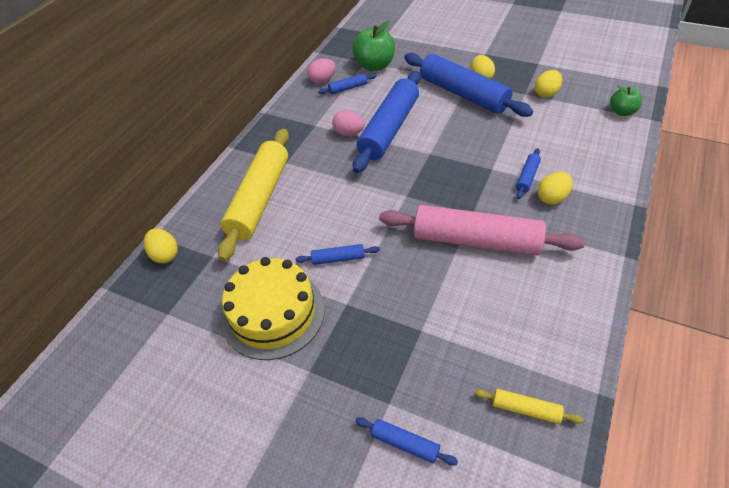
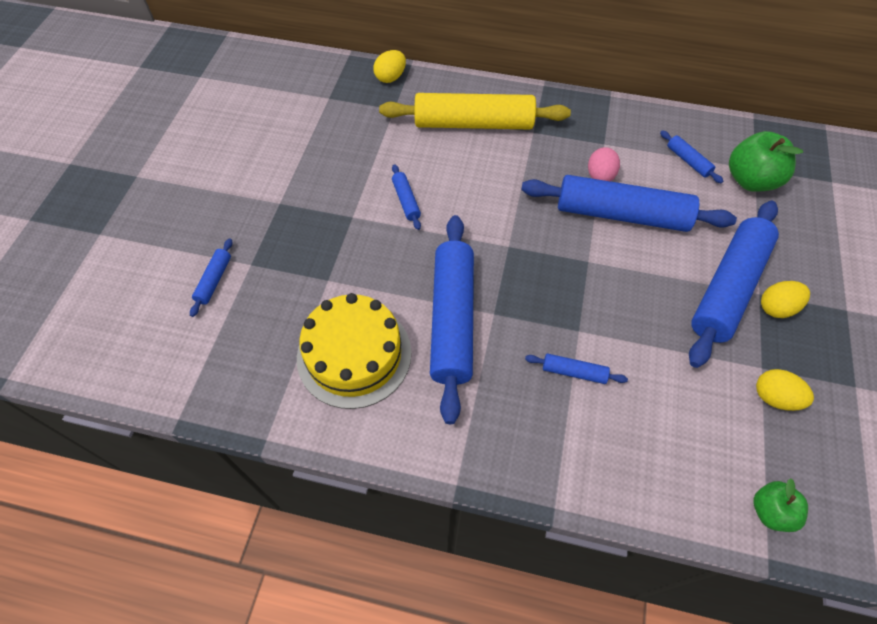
camera: 75 degrees right, 10 degrees up
(273, 313) = (336, 165): yellow cake -> yellow cake (354, 355)
(322, 80) = (693, 133): pink egg -> none
(476, 240) = (452, 320): pink rolling pin -> blue rolling pin
(525, 409) = (246, 372): yellow rolling pin -> none
(552, 198) = (542, 401): yellow egg -> none

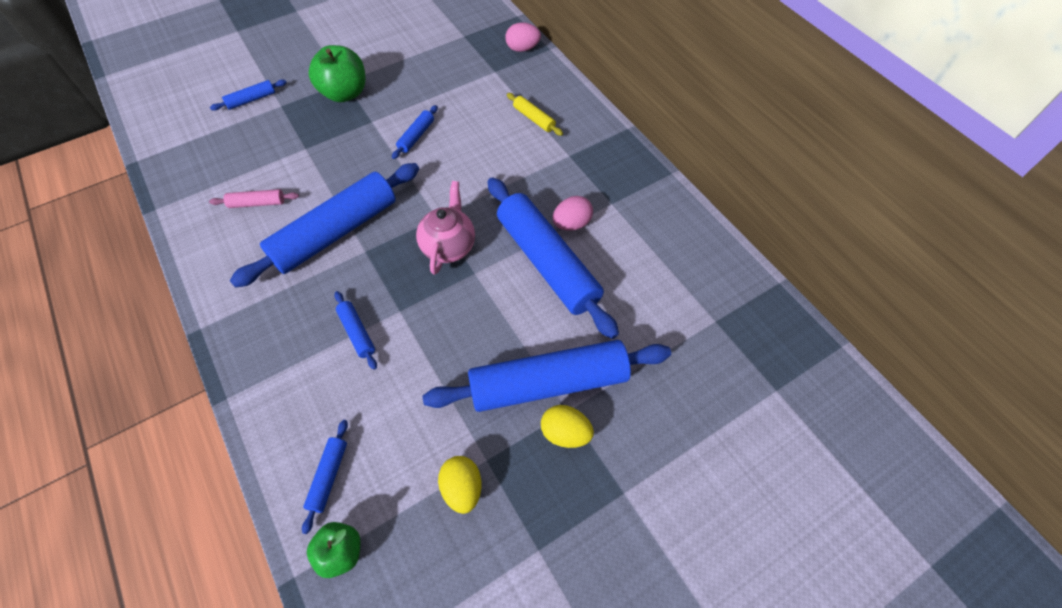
camera: 45 degrees right, 0 degrees up
(354, 355) = (257, 203): yellow cake -> pink rolling pin
(390, 77) = (522, 49): yellow egg -> pink egg
(473, 124) = (534, 119): yellow rolling pin -> yellow rolling pin, size x0.42
(546, 258) = (449, 246): none -> pink teapot
(688, 161) = (662, 268): blue rolling pin -> blue rolling pin (329, 476)
(750, 180) = (695, 325): green apple -> green apple (344, 93)

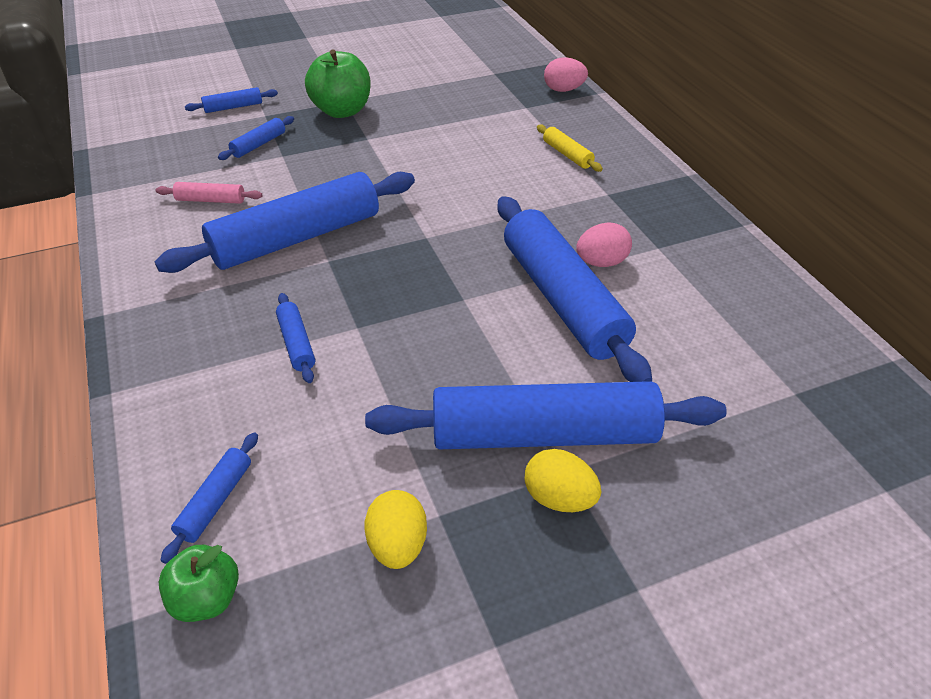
camera: 10 degrees right, 15 degrees down
(416, 136) = (418, 157): blue rolling pin -> blue rolling pin (259, 144)
(449, 246) = (435, 268): pink teapot -> none

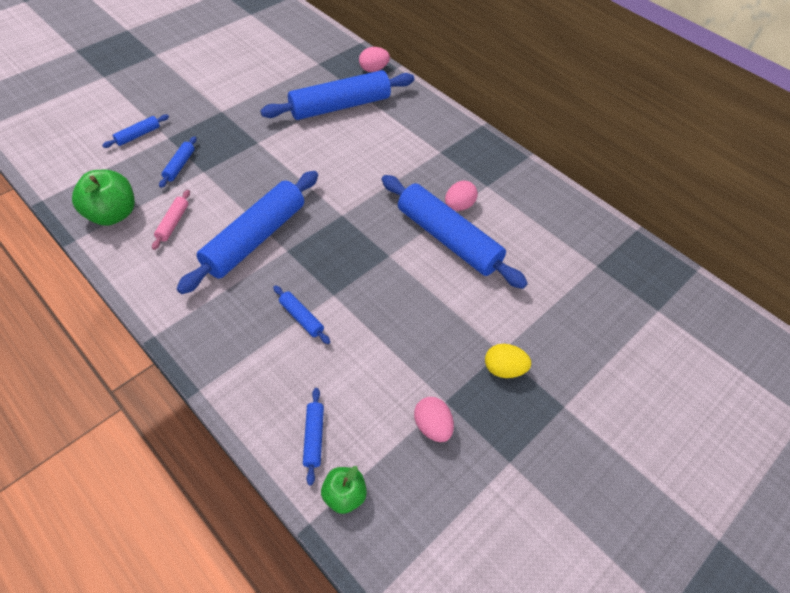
camera: 25 degrees left, 10 degrees up
(210, 200) = (173, 223): pink rolling pin -> pink rolling pin turned 60 degrees counterclockwise
(342, 111) = (225, 121): green apple -> green apple (113, 214)
(398, 545) = (432, 426): yellow egg -> pink egg
(543, 435) = (478, 333): blue rolling pin -> blue rolling pin (340, 106)
(567, 154) = (401, 125): yellow rolling pin -> none

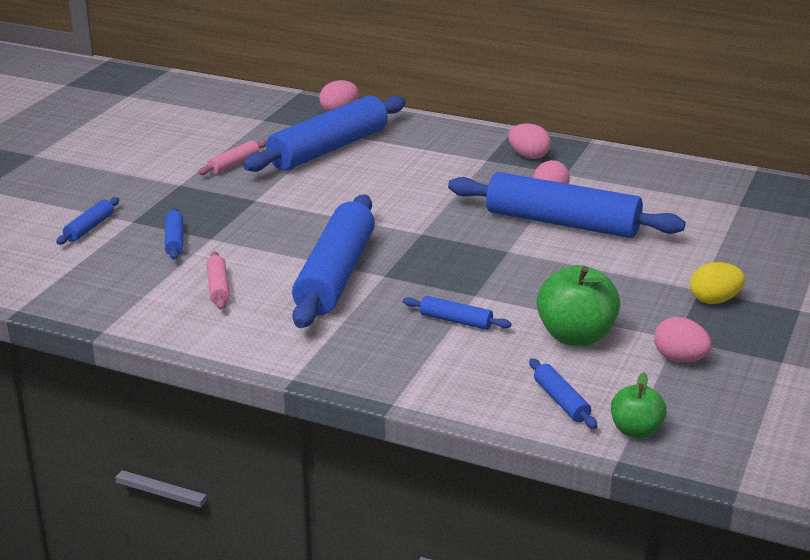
camera: 20 degrees left, 25 degrees down
(113, 214) = (130, 299): green apple -> green apple (575, 336)
(268, 102) = (233, 164): none -> pink rolling pin
(472, 158) = (528, 156): none -> pink egg

